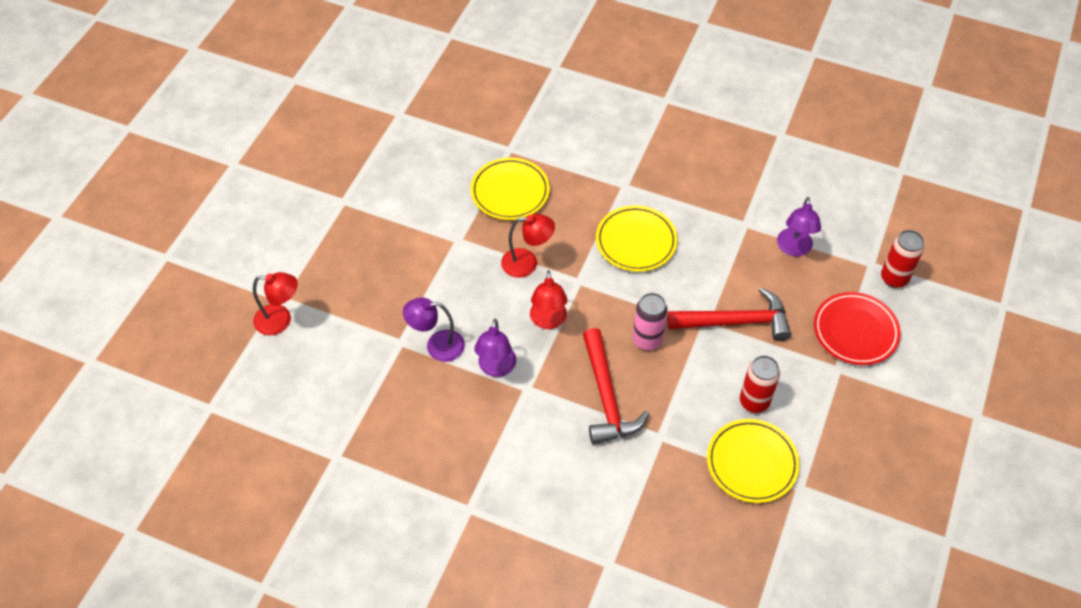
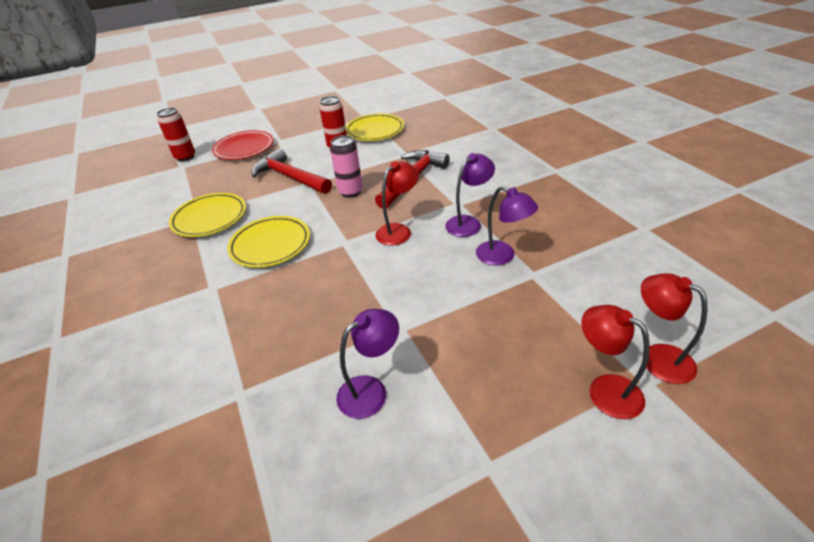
camera: 135 degrees left, 15 degrees down
(510, 192) = (301, 345): yellow plate -> yellow plate (209, 218)
(527, 263) = (365, 274): red lamp -> red lamp (605, 389)
(794, 249) = (198, 191): purple lamp -> purple lamp (371, 390)

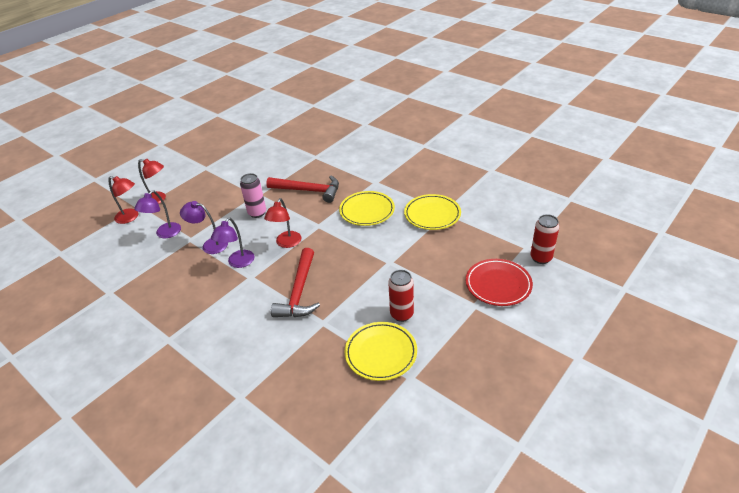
camera: 155 degrees right, 0 degrees up
(289, 177) = (412, 264): red hammer -> red hammer (309, 191)
(350, 192) = (345, 264): pink can -> pink can (257, 213)
(371, 390) = (260, 172): purple lamp -> purple lamp (164, 234)

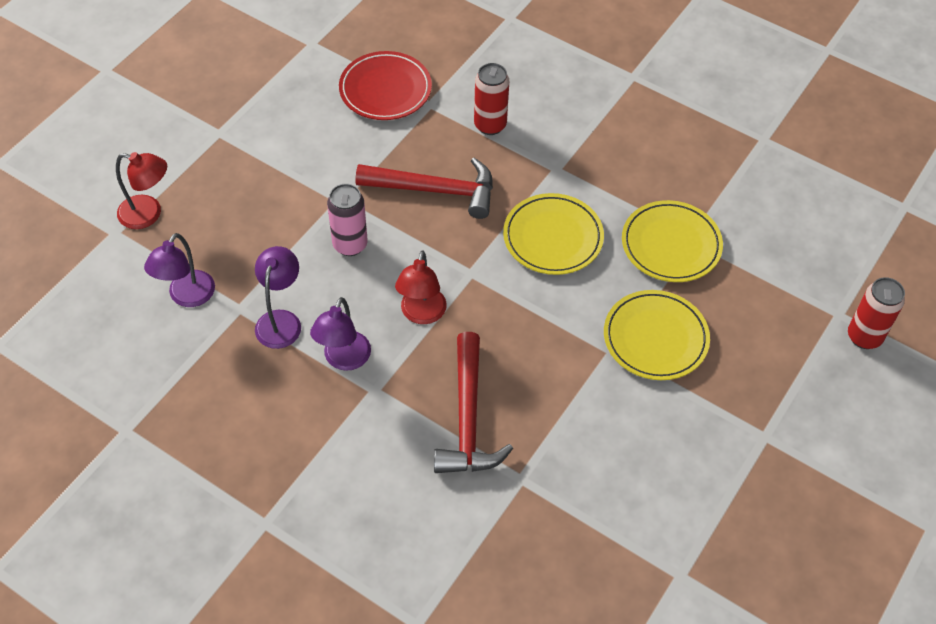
camera: 10 degrees left, 15 degrees up
(131, 217) = (107, 258): red lamp -> none
(210, 245) = (281, 320): purple lamp -> purple lamp turned 90 degrees clockwise
(381, 353) = (627, 533): yellow plate -> yellow plate (655, 338)
(401, 314) = (649, 458): red can -> red can (490, 125)
(498, 284) = (799, 393): red plate -> red plate (385, 90)

